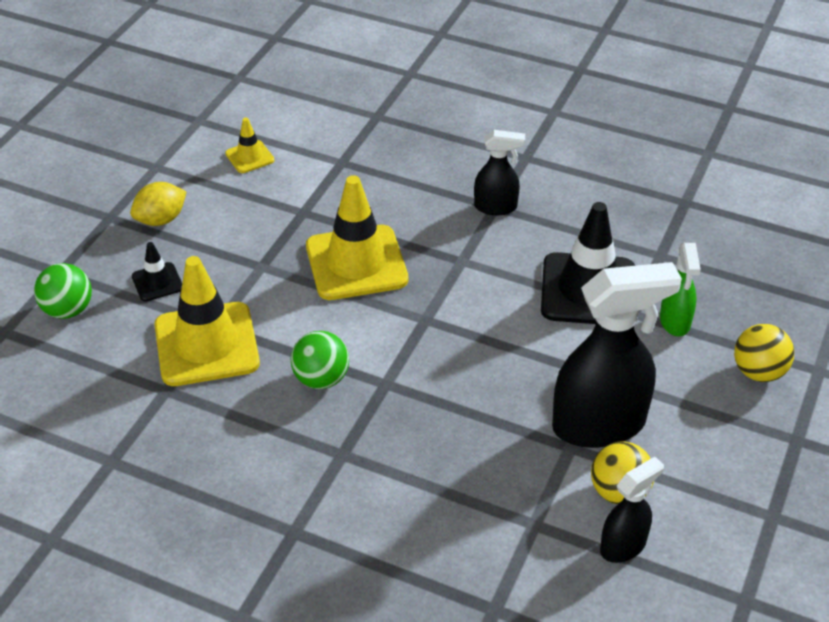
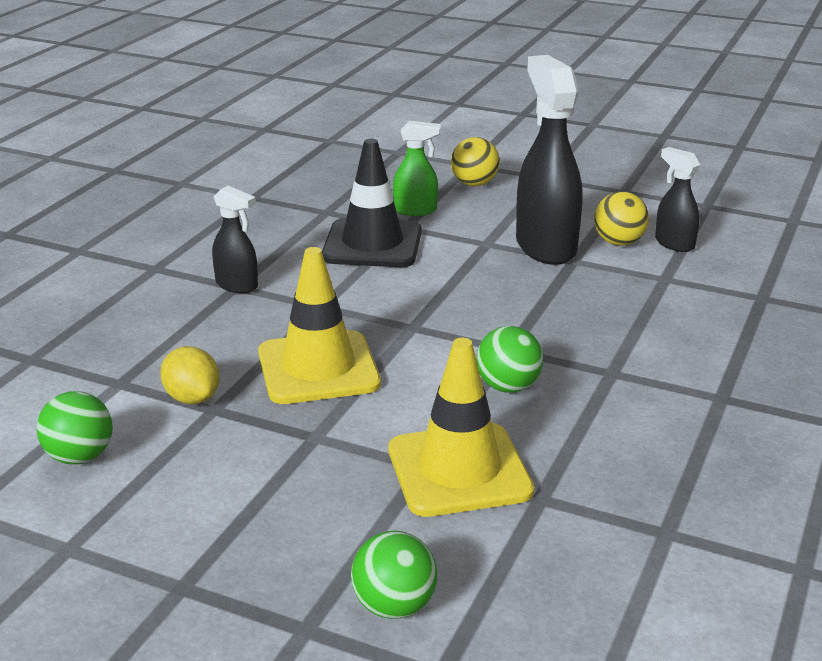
camera: 90 degrees left, 15 degrees down
(157, 282) = (339, 522): black traffic cone -> none
(161, 220) = (202, 530): yellow lemon -> yellow lemon (192, 398)
(249, 157) = (80, 457): yellow traffic cone -> green ball
(496, 207) = (237, 285): black spray bottle -> black spray bottle turned 120 degrees clockwise

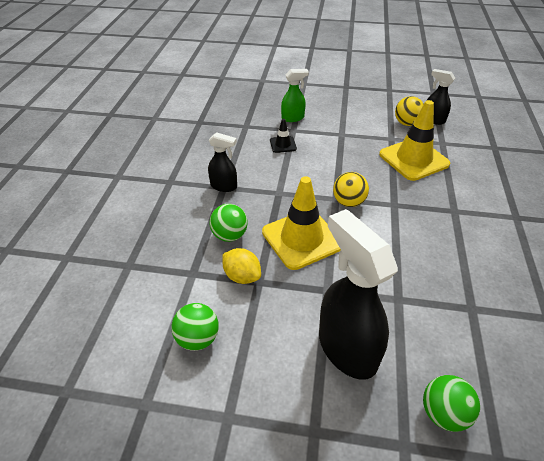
camera: 15 degrees left, 15 degrees up
(372, 244) = (283, 144): black traffic cone -> black traffic cone, size x0.47
(459, 470) = (419, 298): yellow traffic cone -> yellow traffic cone (413, 159)
(474, 184) = (313, 96): yellow ball -> yellow ball (348, 202)
(508, 387) = (409, 231): green ball -> green ball (229, 235)
(545, 247) = (372, 132): black spray bottle -> black spray bottle (346, 348)

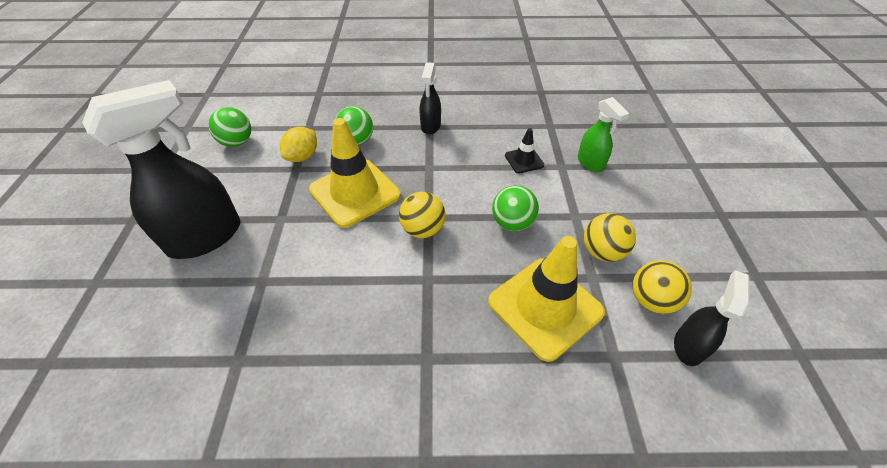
camera: 80 degrees right, 5 degrees up
(372, 131) = (602, 252): none -> yellow ball
(443, 413) = (113, 316): green ball -> green ball (512, 223)

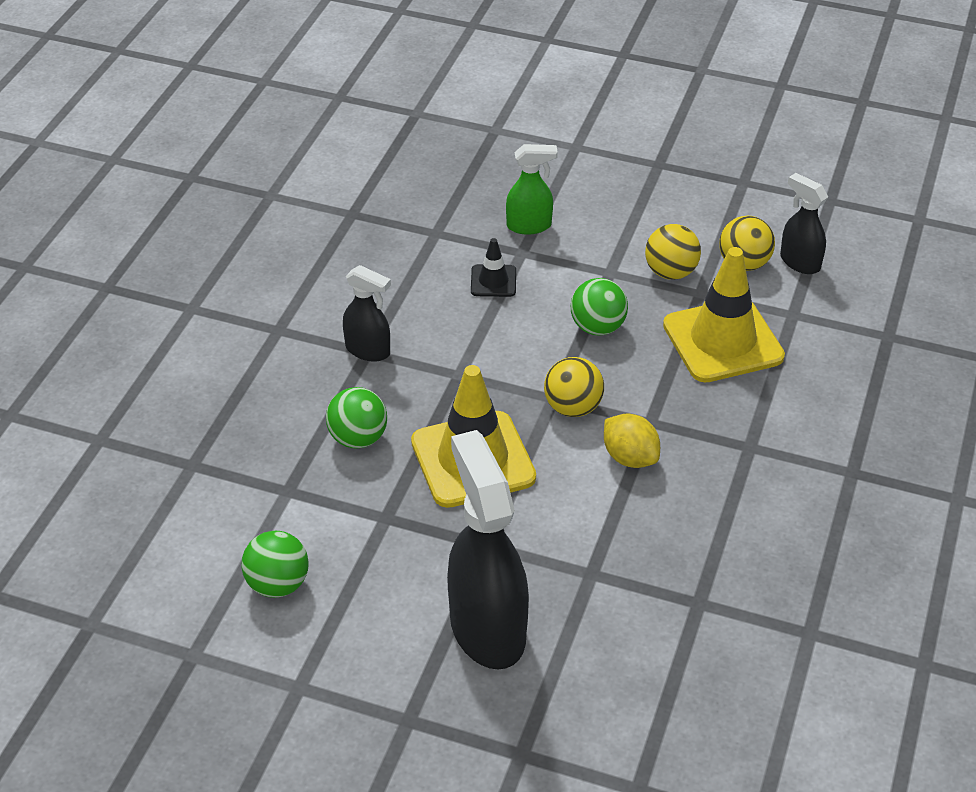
camera: 70 degrees left, 5 degrees down
(303, 157) = (362, 506): yellow lemon -> yellow lemon (630, 457)

